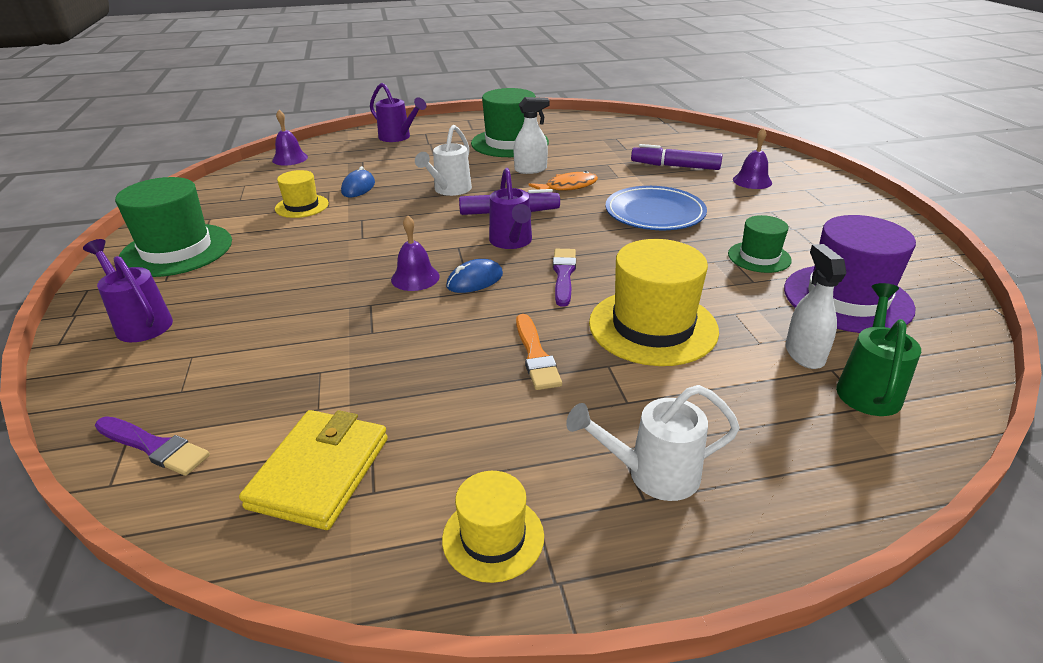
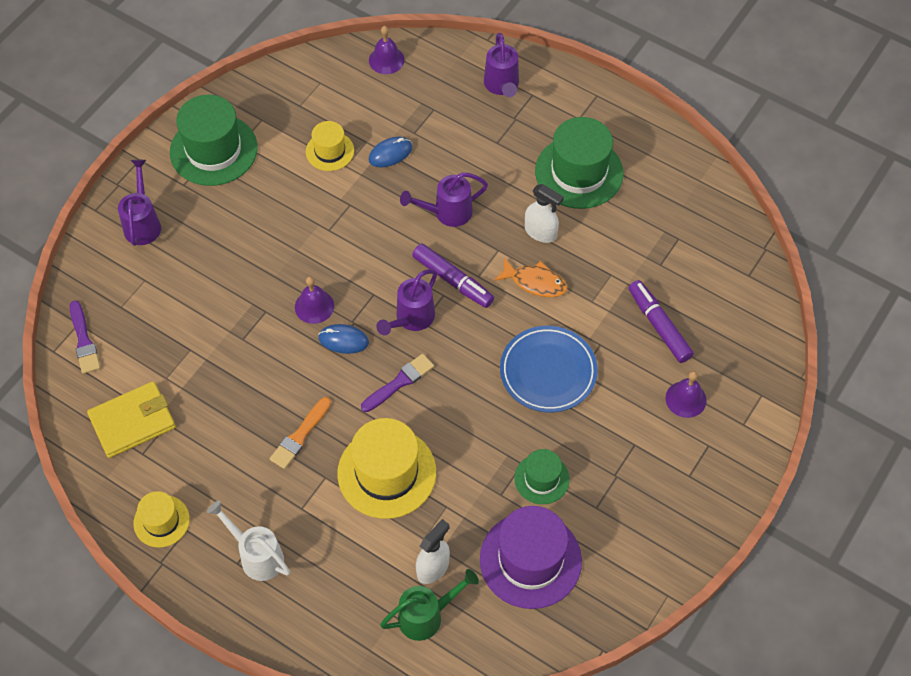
camera: 45 degrees right, 25 degrees up
(449, 190) = (447, 213): white watering can -> purple watering can

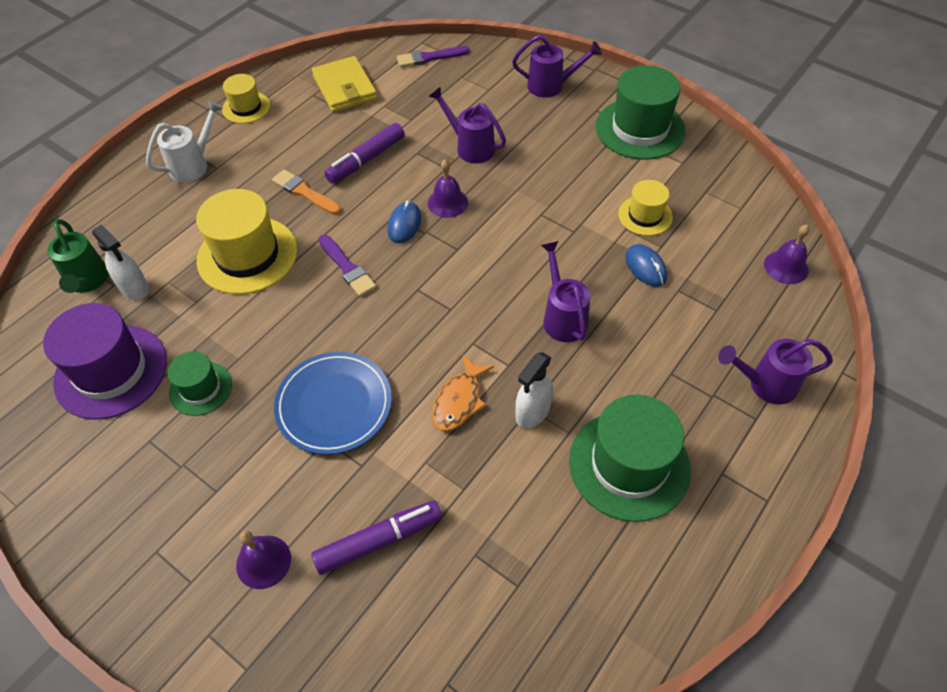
camera: 95 degrees right, 5 degrees down
(411, 319) = (423, 280): purple watering can -> purple watering can (470, 147)
(453, 280) = (469, 318): purple marker -> purple marker (366, 160)

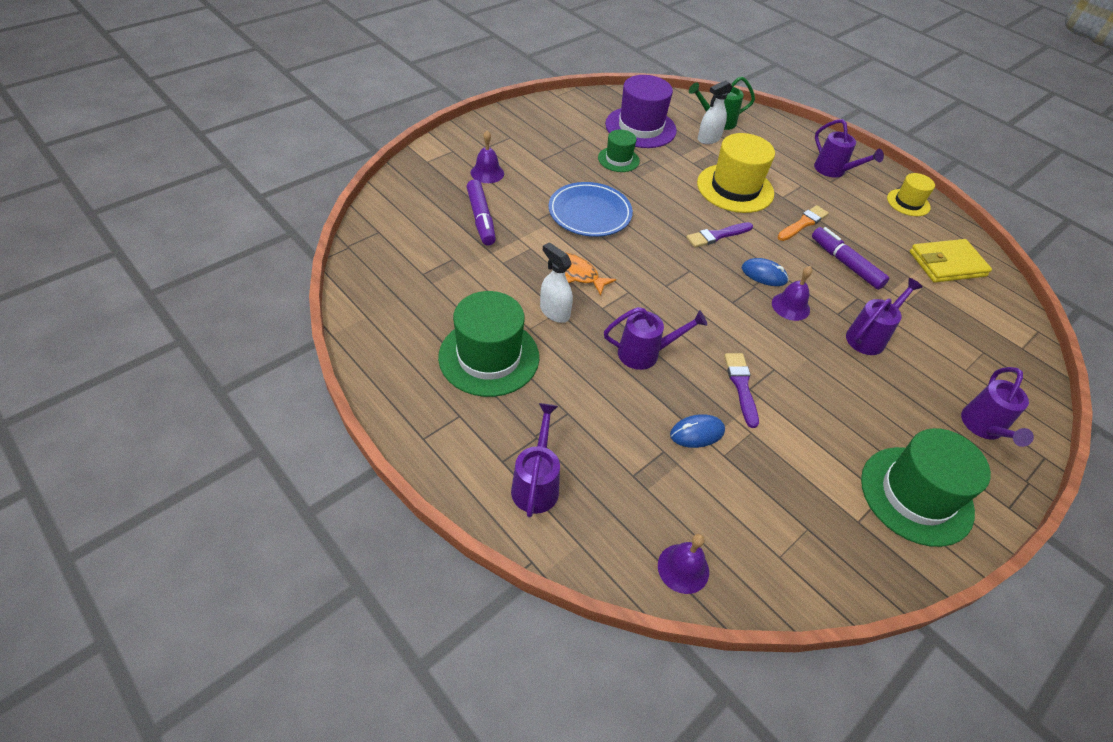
camera: 95 degrees right, 5 degrees down
(193, 165) = (833, 171): white watering can -> purple watering can
(429, 58) = (1011, 332): purple brush -> purple brush (741, 386)
(645, 215) = (770, 455): yellow hat -> none

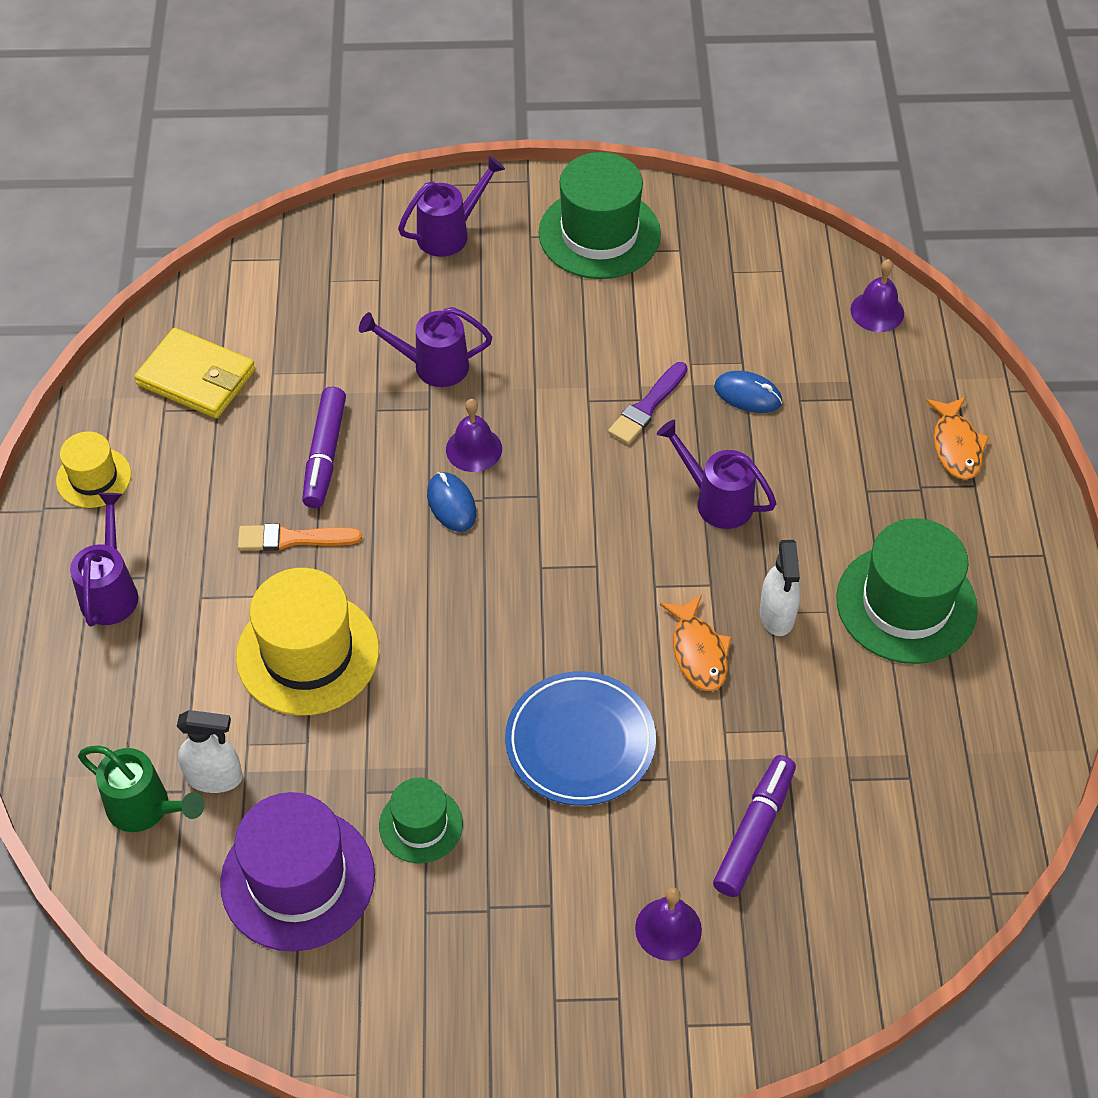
camera: 135 degrees left, 5 degrees up
(536, 484) = (956, 446): purple watering can -> orange fish
(717, 236) = (439, 593): purple brush -> none

